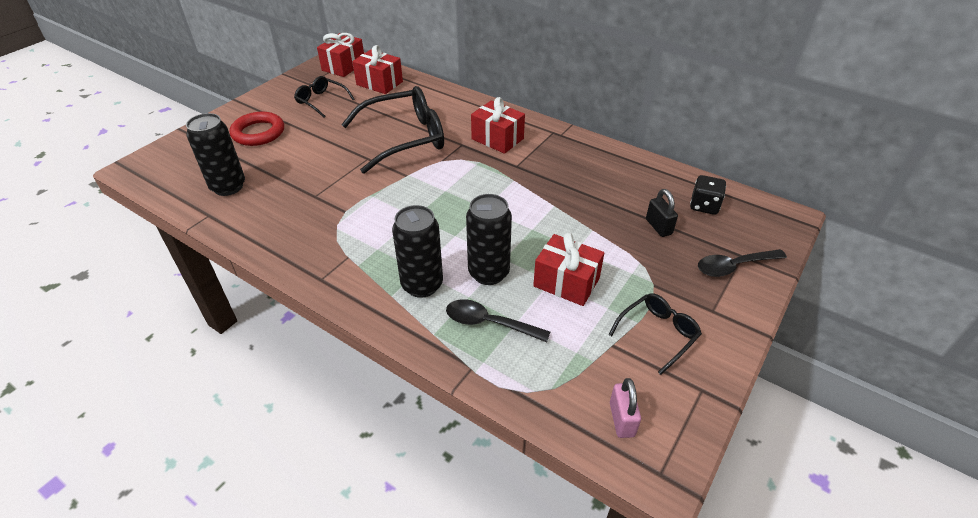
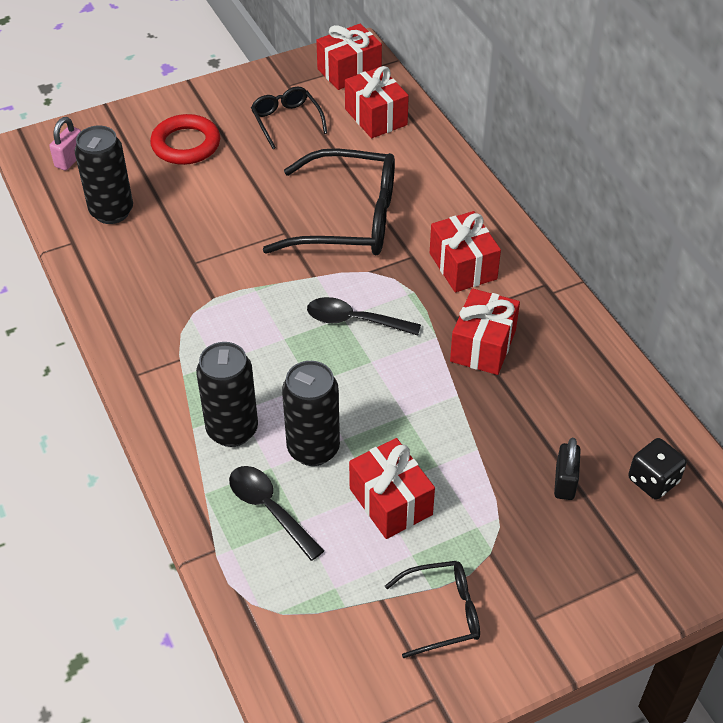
camera: 30 degrees right, 5 degrees up
(546, 174) = (483, 346): none -> red gift
(622, 419) = (323, 682): pink padlock -> pink padlock (70, 159)
(733, 266) = (612, 578): black spoon -> black spoon (354, 320)

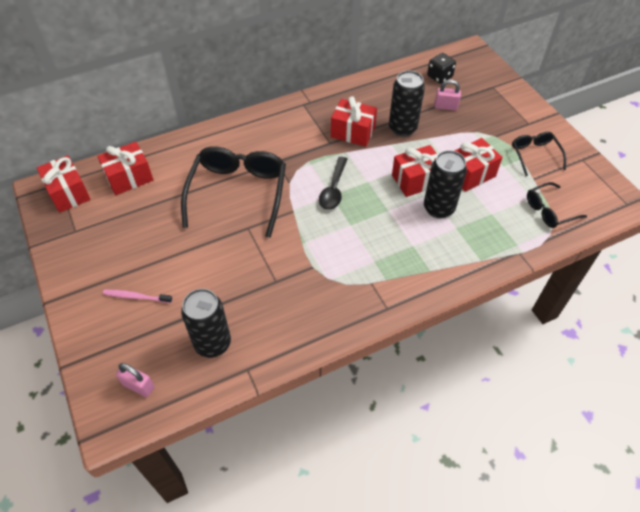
camera: 90 degrees left, 5 degrees up
(186, 144) = (136, 297): red ring -> pink toothbrush
(232, 430) = (429, 249): black can -> black can (402, 128)
(269, 509) = (486, 228): black spoon -> none
(286, 121) = (121, 230): black glasses -> black glasses (549, 210)
(463, 266) = (287, 138): red gift -> red gift (416, 180)
(565, 482) = (445, 106): black padlock -> pink padlock

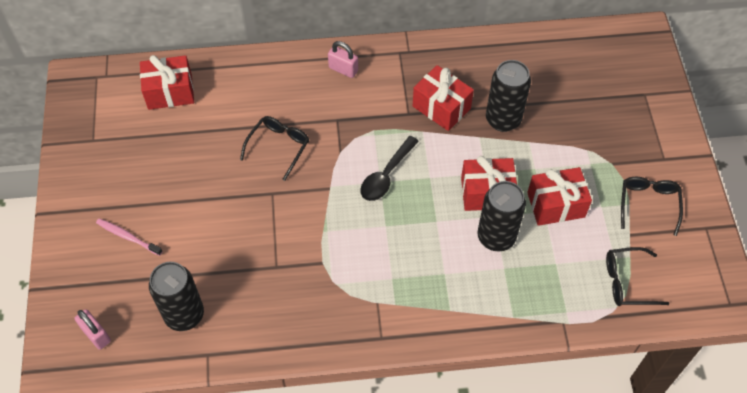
camera: 20 degrees right, 5 degrees up
(68, 193) = (101, 92): red gift -> none
(238, 193) = (278, 147): black glasses -> black glasses, size x0.52
(439, 77) = (583, 61): black dice -> none
(445, 106) = (570, 105): pink padlock -> pink padlock (343, 69)

